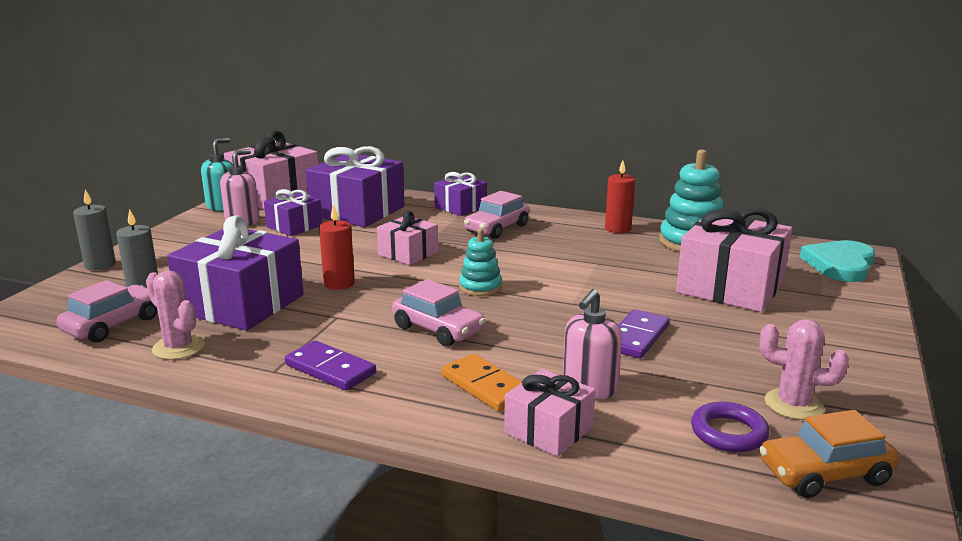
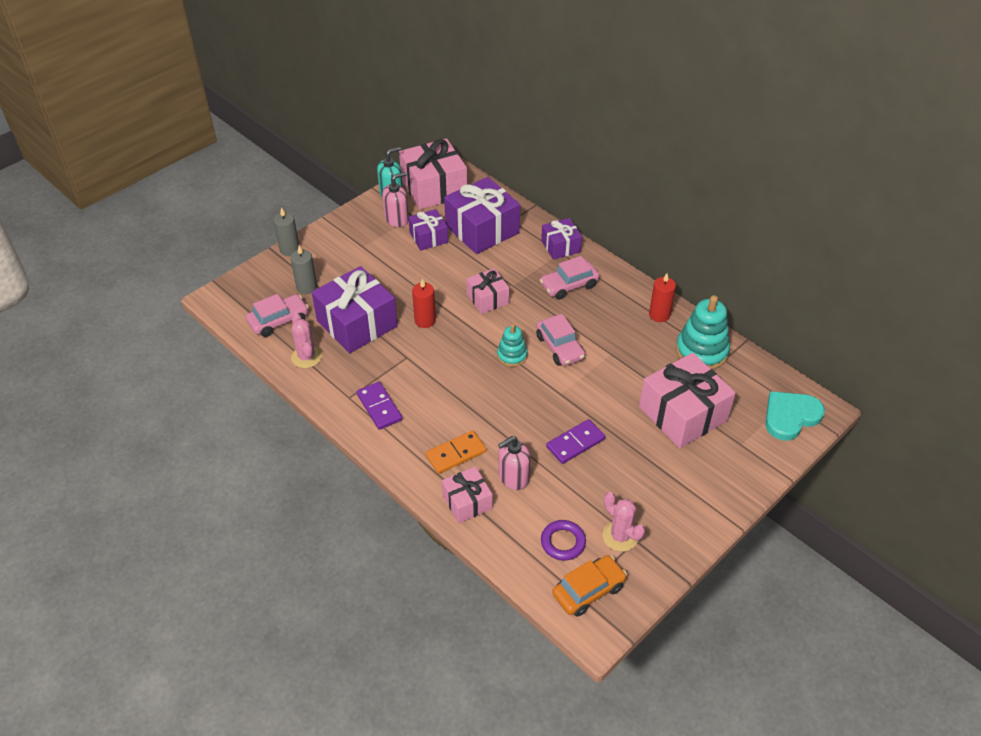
camera: 25 degrees right, 25 degrees up
(438, 329) = (459, 391): pink car -> pink car (560, 347)
(485, 386) = (456, 454): orange domino -> orange domino turned 75 degrees clockwise
(824, 473) = (588, 590): orange car -> orange car turned 135 degrees clockwise

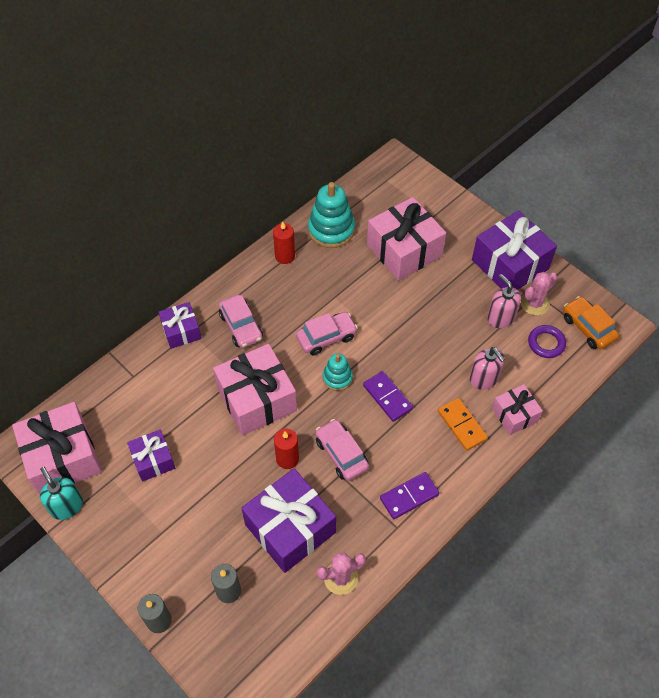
camera: 90 degrees left, 10 degrees up
(279, 321) = (284, 617): pink car -> pink car (341, 454)
(397, 219) = (116, 497): pink soap dispenser -> pink soap dispenser (500, 318)
(482, 229) = (145, 405): purple gift -> purple gift (510, 264)
(487, 299) = (257, 399): pink gift -> pink gift, size x1.80
(575, 443) = (442, 330): purple domino -> purple domino (387, 397)
(790, 416) = (403, 180): turquoise heart -> none

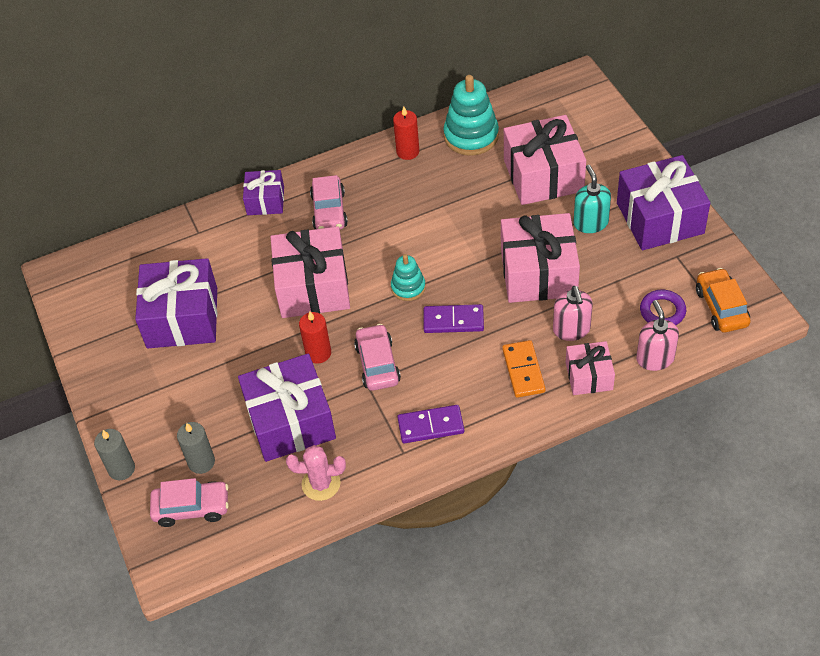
camera: 25 degrees right, 5 degrees down
(63, 458) = (96, 292): pink gift -> pink gift (538, 273)
(66, 506) = (80, 337): turquoise soap dispenser -> turquoise soap dispenser (590, 223)
(153, 460) = (182, 318): purple gift -> purple gift, size x1.80
(326, 337) = (415, 244): pink car -> pink car (192, 508)
(387, 397) = (453, 321): purple domino -> purple domino turned 75 degrees counterclockwise
(500, 318) = (621, 271): pink soap dispenser -> pink soap dispenser (655, 358)
(534, 303) = (669, 266): pink cactus -> none

